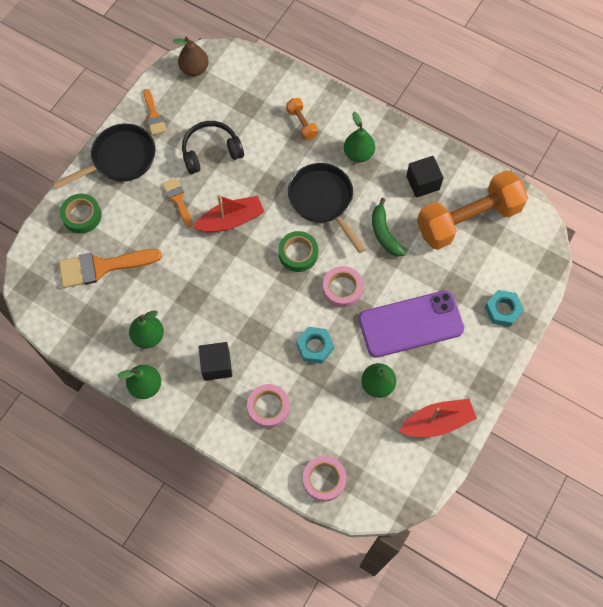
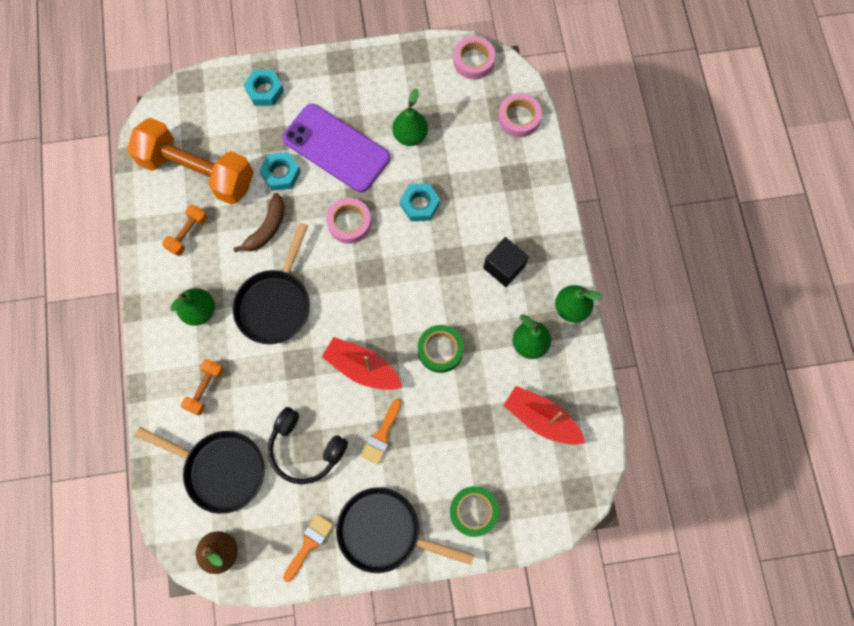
camera: 130 degrees left, 5 degrees up
(102, 267) = (505, 443): orange brush -> none
(242, 99) = (220, 470): none -> black pan
(268, 407) = (501, 200): pink tape -> pink tape (473, 61)
(298, 253) = (346, 284): green tape -> green tape (440, 350)
(384, 233) = (267, 228): green banana -> brown banana
(420, 272) = (281, 174): none -> turquoise nut
(422, 183) = (188, 234): black cube -> orange dumbbell
(437, 422) = (403, 74): red boat -> red boat (541, 419)

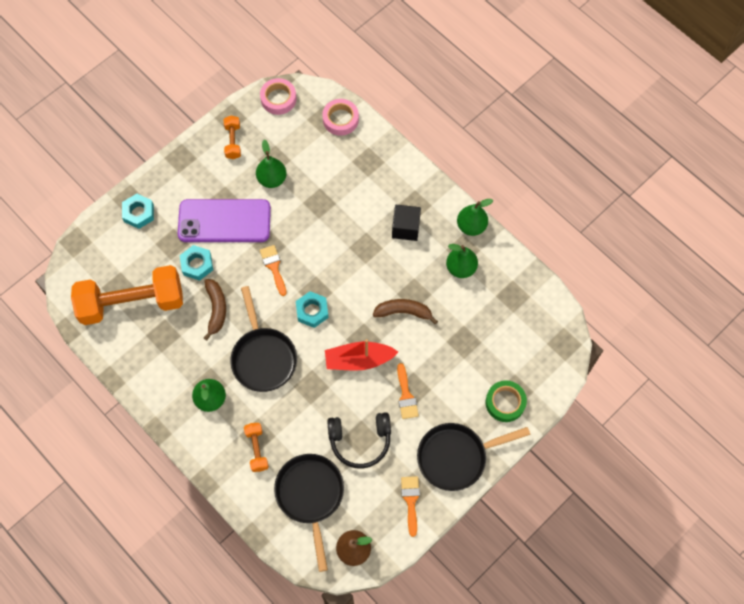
camera: 35 degrees left, 5 degrees down
(188, 234) = (159, 351): orange dumbbell -> orange dumbbell (233, 141)
(220, 470) = (310, 496): black pan -> black pan turned 90 degrees counterclockwise
(349, 223) = (274, 267): pink tape -> orange brush
(420, 205) = (315, 223): turquoise nut -> turquoise nut (312, 311)
(440, 350) = (403, 312): green tape -> brown banana
(541, 419) = (505, 312): red boat -> none

